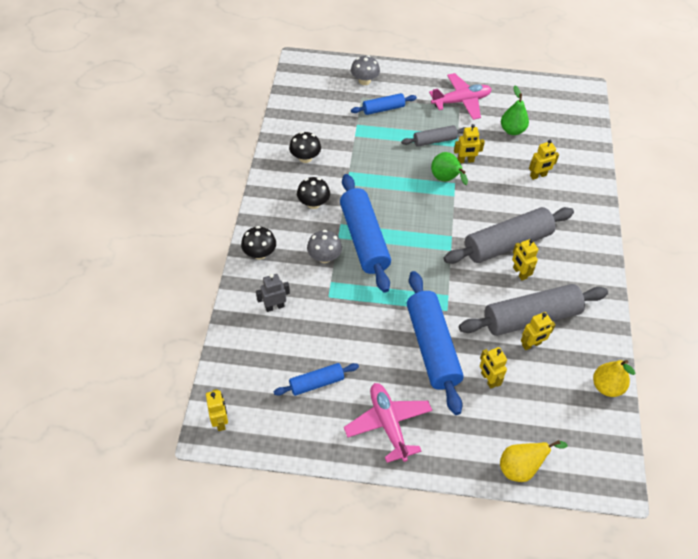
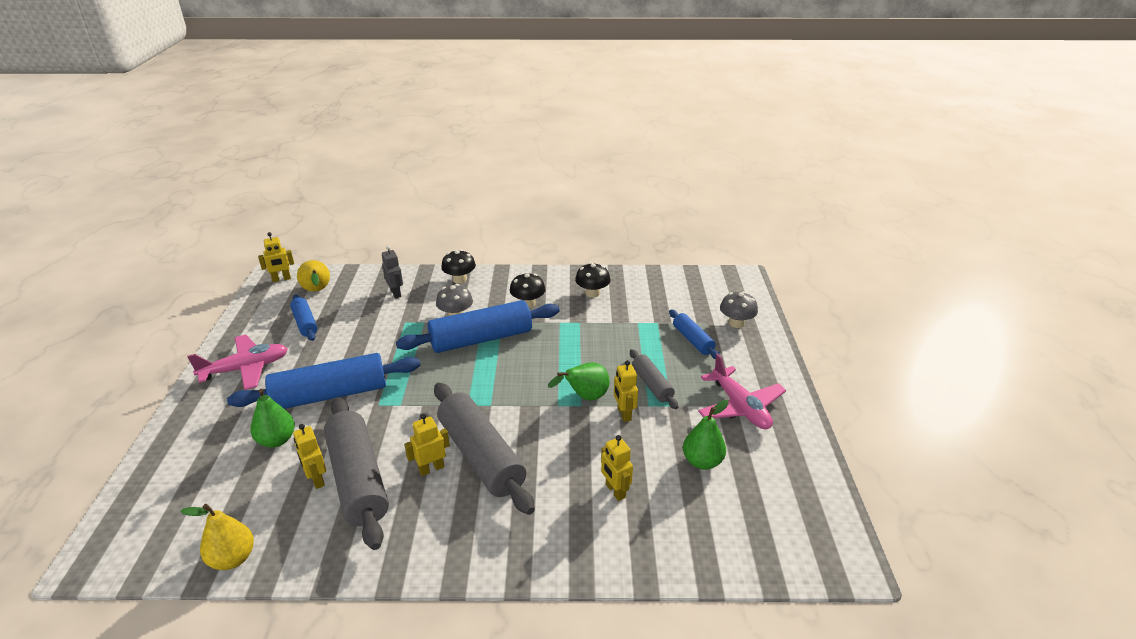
camera: 85 degrees right, 20 degrees down
(488, 379) = (277, 440): yellow robot -> green pear
(521, 467) = (155, 468): yellow pear -> yellow pear (317, 291)

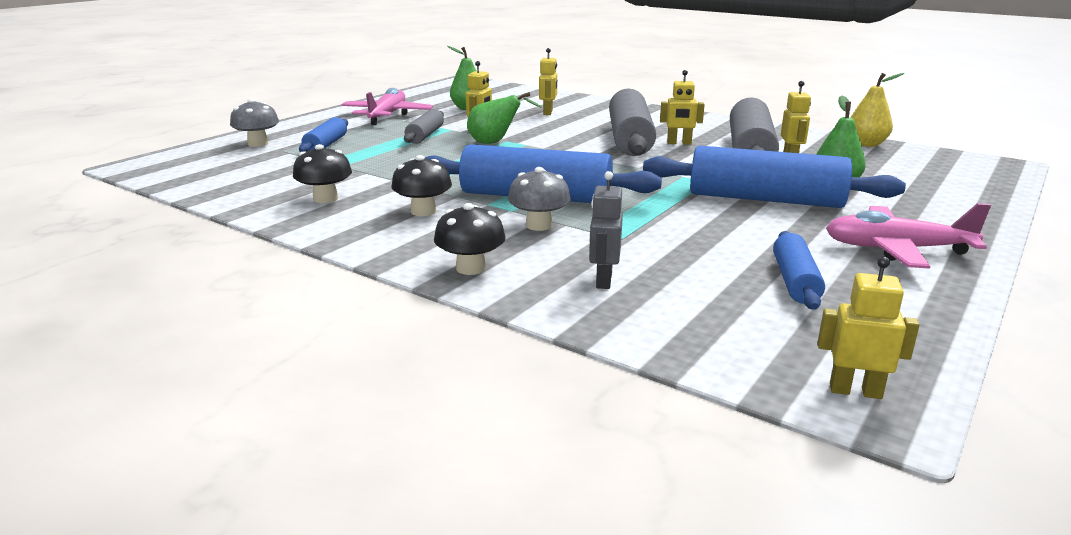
camera: 145 degrees left, 10 degrees down
(317, 291) = (763, 332): yellow pear -> none

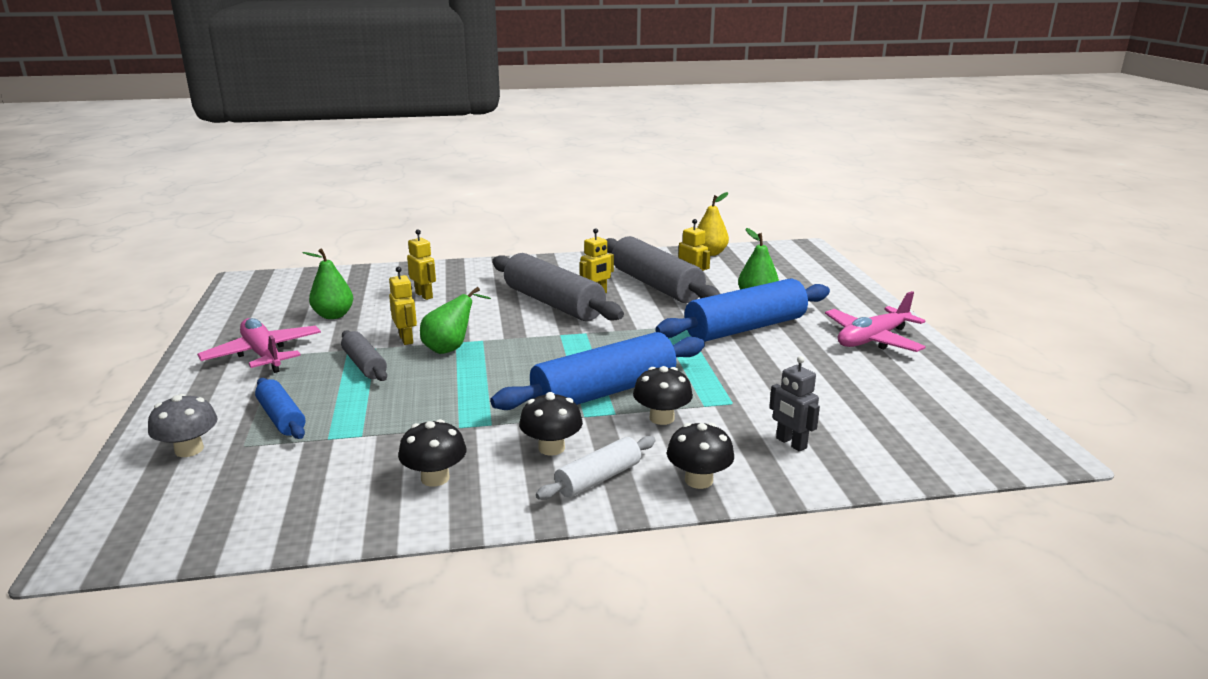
camera: 45 degrees left, 0 degrees up
(409, 238) = (598, 479): none -> white rolling pin
(539, 225) = (662, 418): grey mushroom -> black mushroom
(795, 281) = (874, 388): blue rolling pin -> none
(855, 391) = (1018, 448): yellow robot -> none

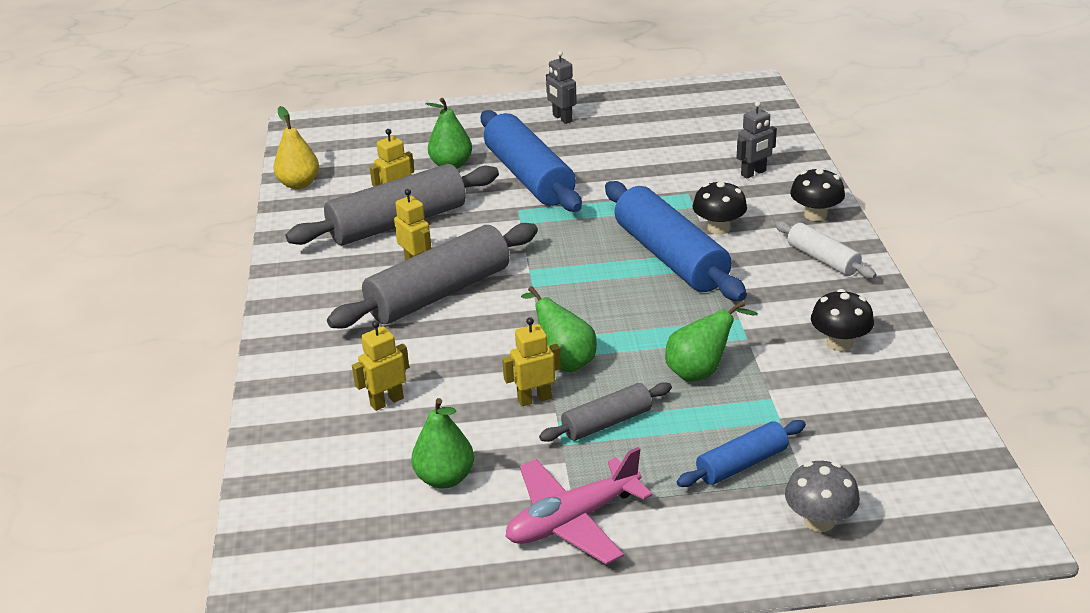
camera: 85 degrees left, 10 degrees up
(415, 403) = (700, 371): none -> green pear
(551, 448) = (778, 283): black mushroom -> none
(872, 339) = (562, 118): pink plane -> grey robot

